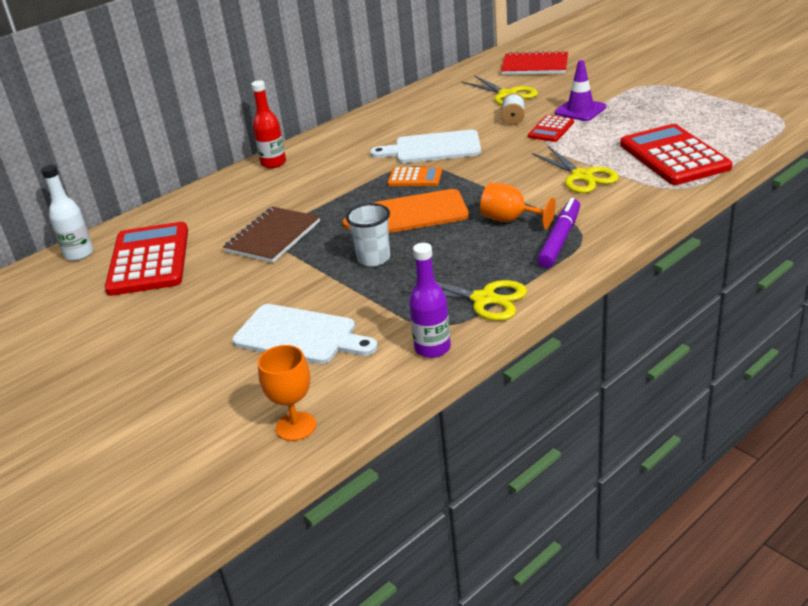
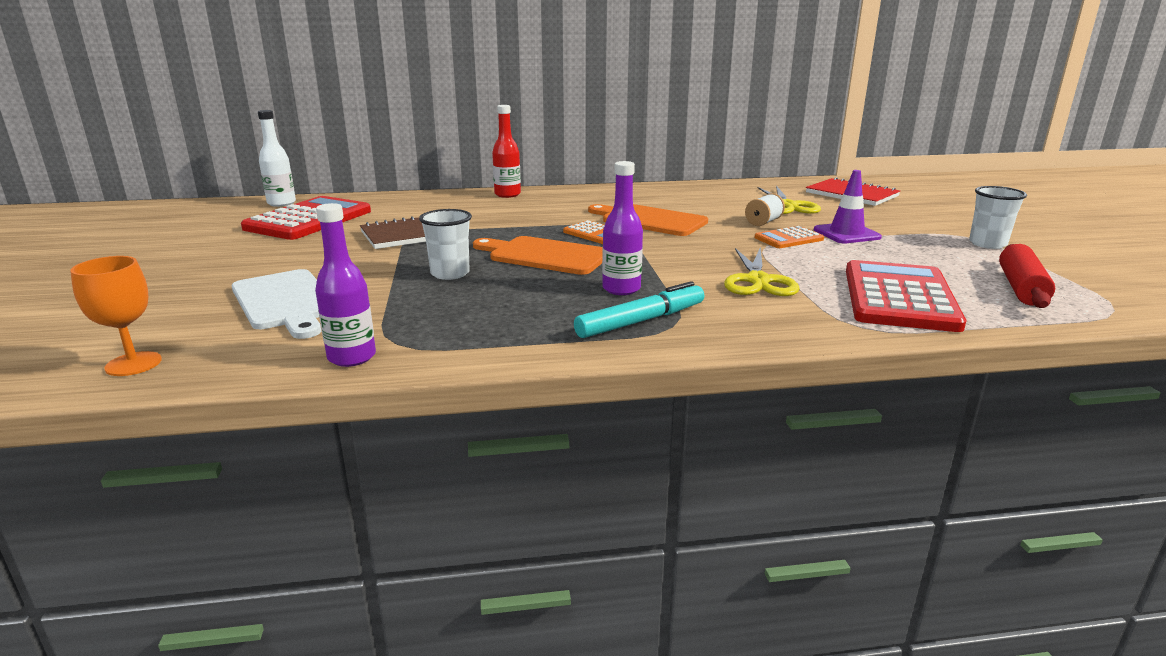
camera: 30 degrees right, 10 degrees down
(433, 148) = (649, 220): white cutting board -> orange cutting board
(484, 299) = (474, 339): yellow scissors -> none
(510, 220) = (621, 289): orange goblet -> purple bottle
(551, 129) = (788, 238): red calculator -> orange calculator
(560, 239) = (641, 321): purple marker -> turquoise marker
(670, 87) = (987, 244): none -> white cup
(725, 121) = (1021, 288): none -> red rolling pin

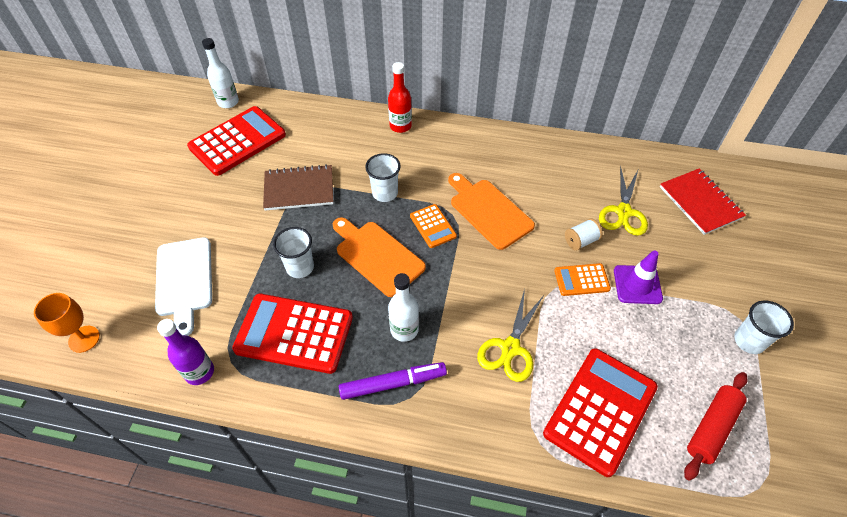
camera: 20 degrees right, 30 degrees up
(476, 311) = (294, 333): none -> red calculator
(521, 225) = (385, 193): none -> white cup
(621, 289) = (404, 330): purple bottle -> white bottle
(641, 321) = (393, 383): turquoise marker -> purple marker

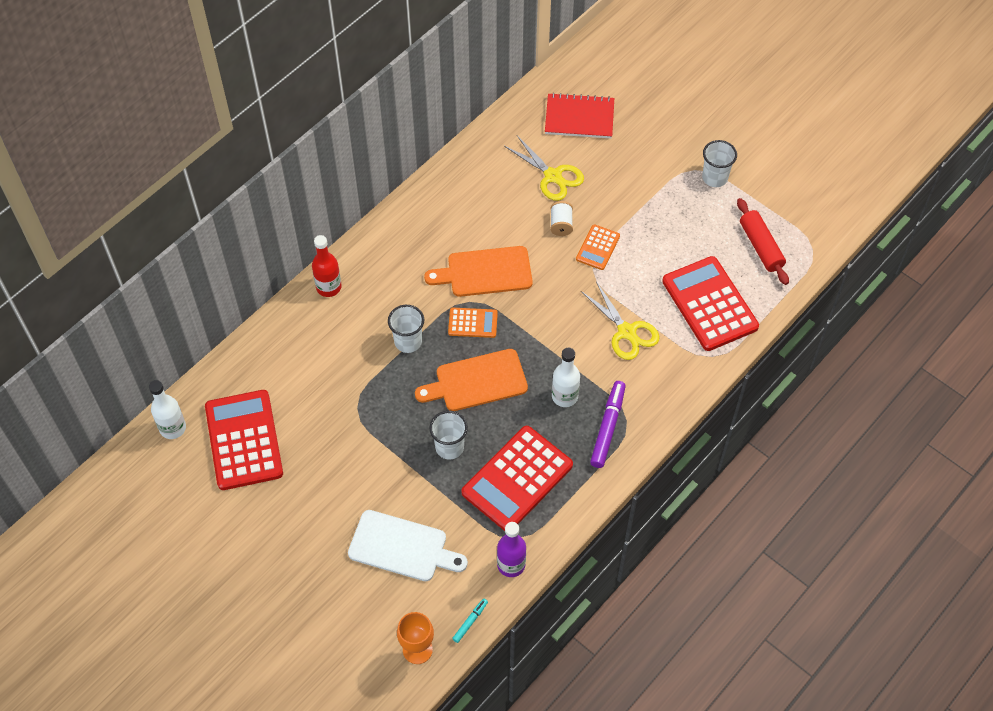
camera: 60 degrees left, 5 degrees up
(126, 367) = (470, 622): none -> turquoise marker
(299, 189) = (353, 411): brown notebook -> none
(637, 284) = (626, 213): purple traffic cone -> none

